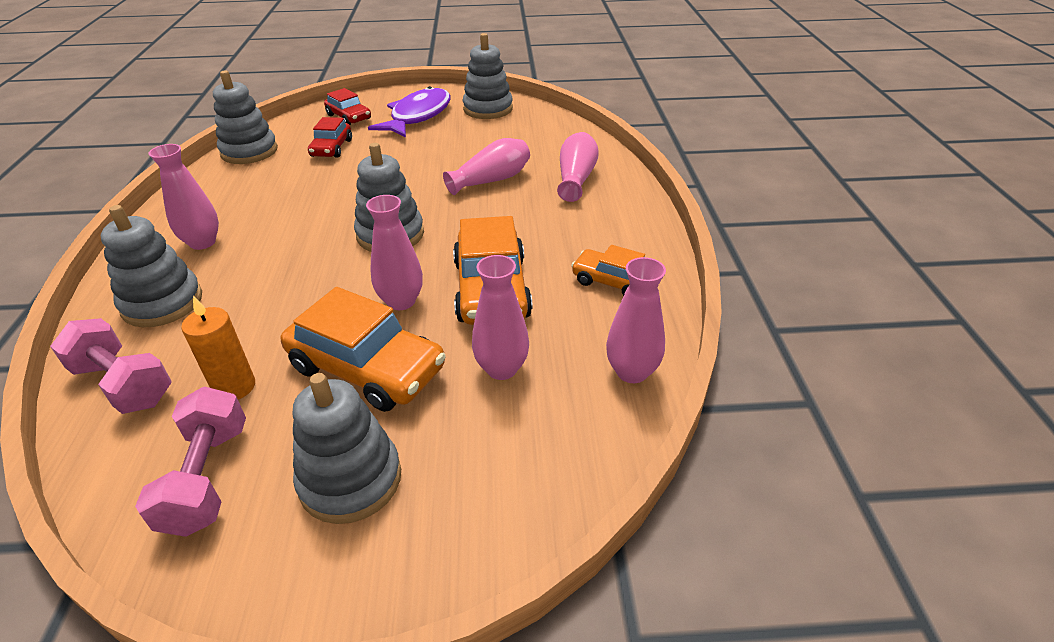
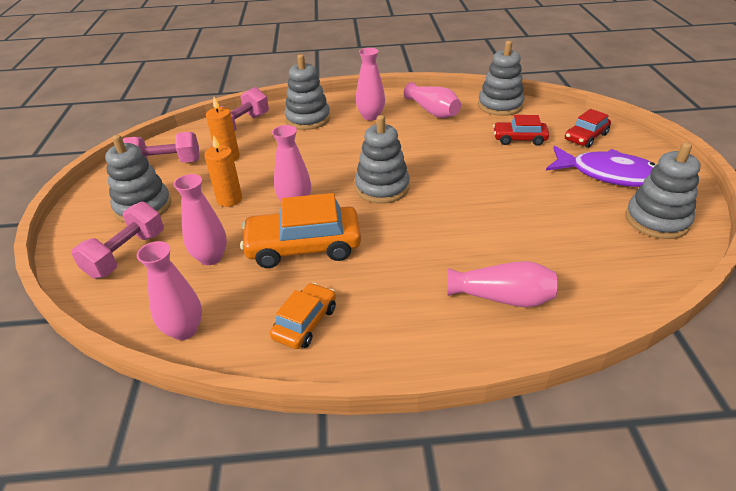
camera: 90 degrees right, 0 degrees up
(367, 368) = (229, 199): orange car -> orange candle
(481, 470) = (126, 254): none -> pink dumbbell
(491, 180) = (483, 234): pink vase -> pink vase (433, 111)

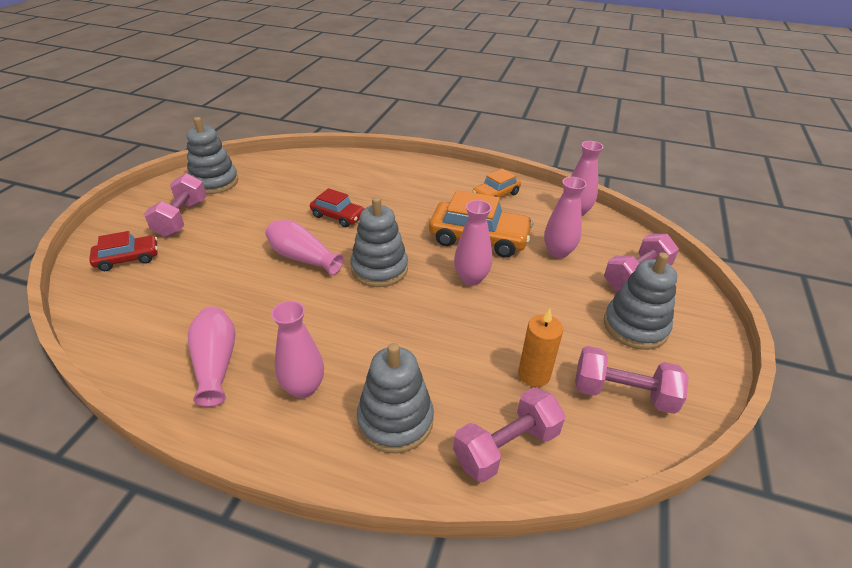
camera: 160 degrees left, 0 degrees up
(229, 199) = (537, 305): orange candle -> none
(500, 105) = (126, 340): grey stacking toy -> none
(502, 297) = (368, 175): pink vase -> pink vase (303, 258)
(519, 139) = (188, 279): red car -> red car (338, 216)
(609, 174) = (181, 218): purple fish -> pink dumbbell

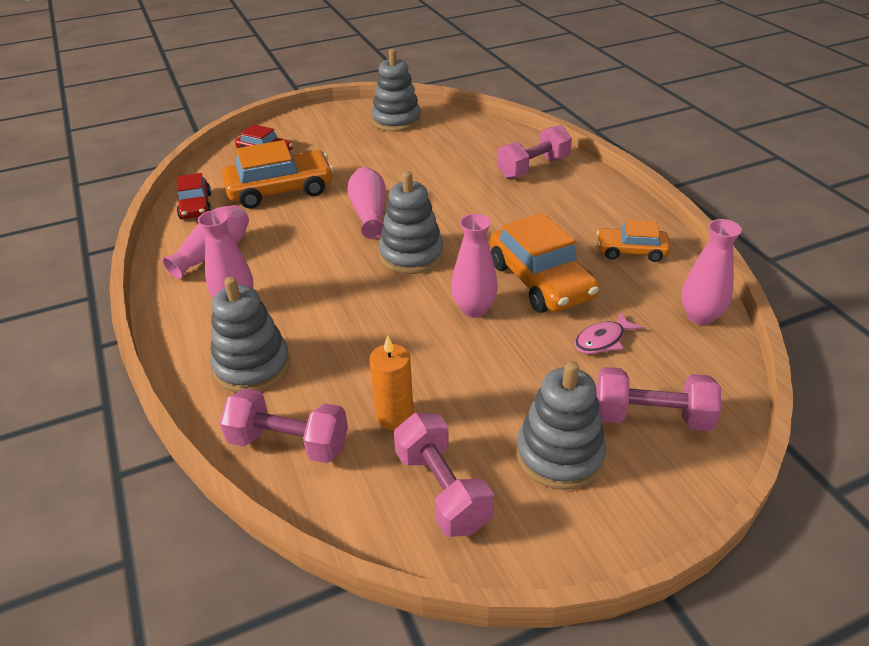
camera: 50 degrees right, 0 degrees up
(181, 218) = (335, 139): pink dumbbell -> pink dumbbell (533, 168)
(195, 280) = (280, 190): none -> orange car
(338, 216) = (447, 194): red car -> red car (196, 206)
(558, 252) = (602, 340): pink vase -> pink fish

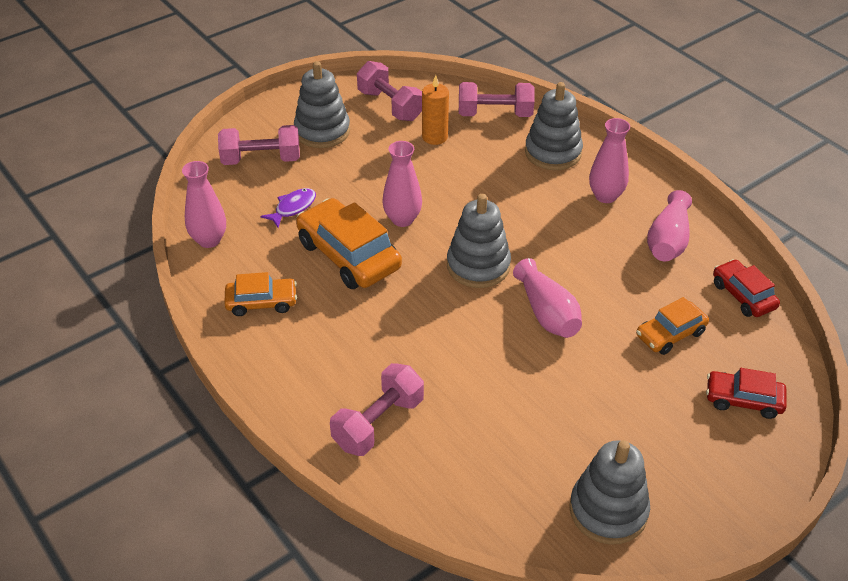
camera: 165 degrees right, 5 degrees up
(280, 190) = (670, 334): orange car -> orange car, size x0.58
(602, 340) = (293, 208): pink fish -> purple fish

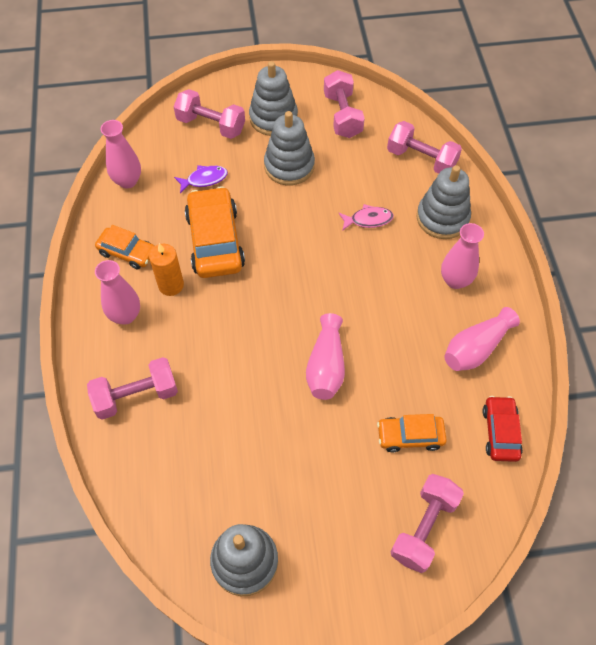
camera: 30 degrees right, 15 degrees up
(402, 219) = (277, 227): pink vase -> pink vase (125, 315)
(434, 137) = (356, 161): orange candle -> orange candle (171, 285)
(478, 266) = (304, 297): grey stacking toy -> grey stacking toy (289, 166)
(486, 179) = (368, 220): none -> pink fish
(743, 400) = (423, 527): red car -> pink dumbbell

